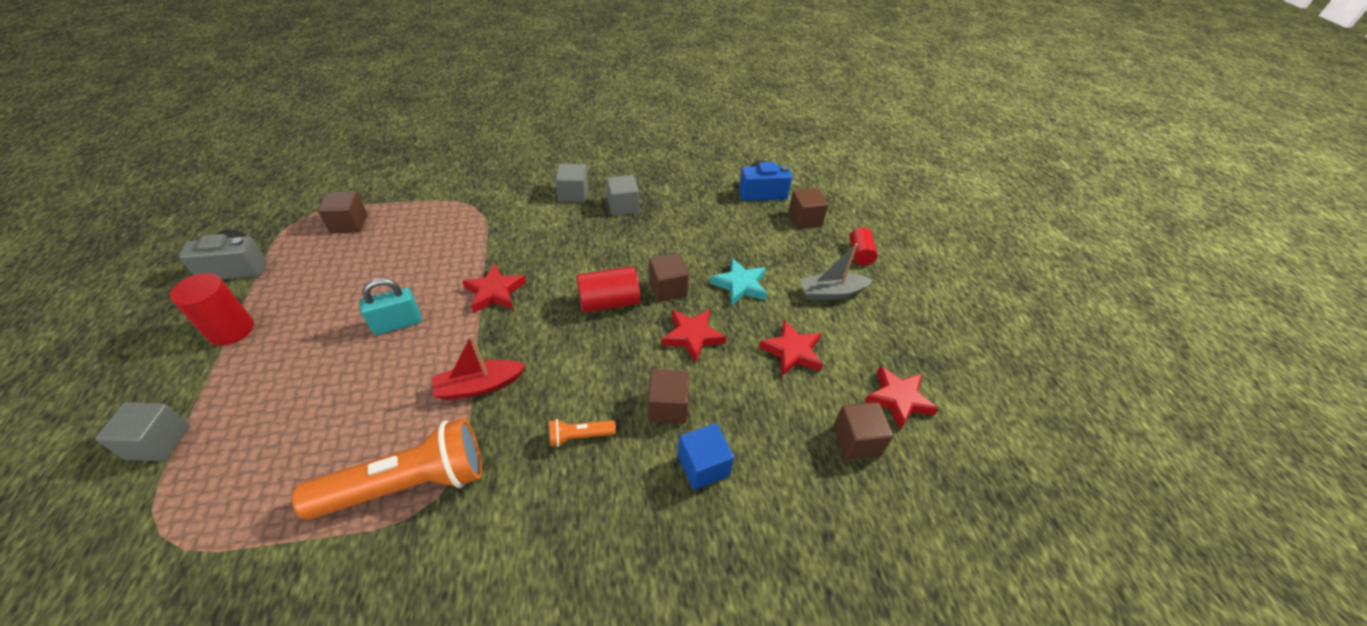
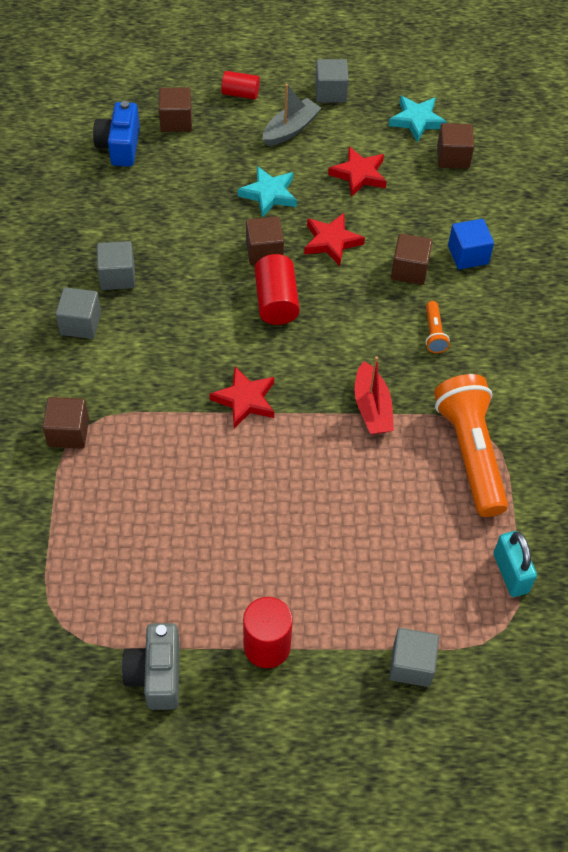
camera: 80 degrees left, 10 degrees up
(349, 224) = (89, 564): brown cube -> brown cube (68, 432)
(397, 324) = (280, 485): turquoise padlock -> turquoise padlock (510, 573)
(831, 293) = (290, 129): grey boat -> grey boat turned 135 degrees counterclockwise
(898, 399) = (417, 121): red star -> turquoise star
(899, 319) = (330, 92): none -> grey cube

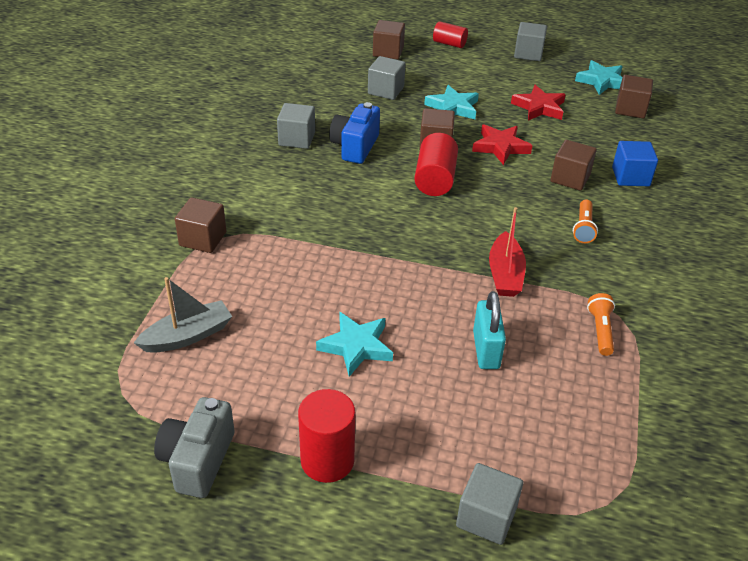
camera: 15 degrees right, 15 degrees down
(80, 324) = (250, 165): grey cube -> grey cube (385, 90)
(120, 146) = (334, 60): blue camera -> blue camera (355, 147)
(245, 400) = (380, 245): red star -> none
(257, 523) = (356, 346): none -> turquoise star
(290, 129) = (486, 70): grey boat -> grey boat (187, 336)
(470, 453) = (600, 330): orange flashlight -> orange flashlight, size x0.44
(510, 573) = (624, 450): turquoise padlock -> turquoise padlock (486, 350)

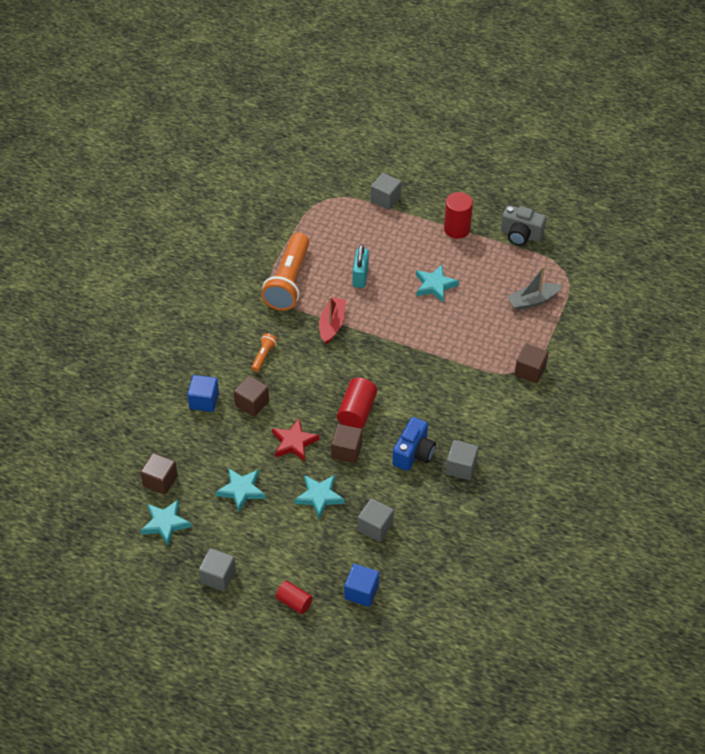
camera: 170 degrees left, 10 degrees up
(198, 460) = (521, 235): grey camera -> grey camera turned 90 degrees clockwise
(388, 52) = (361, 592): brown cube -> blue cube
(539, 107) = (241, 490): red star -> turquoise star
(600, 330) = (288, 281): orange flashlight -> orange flashlight, size x2.30

